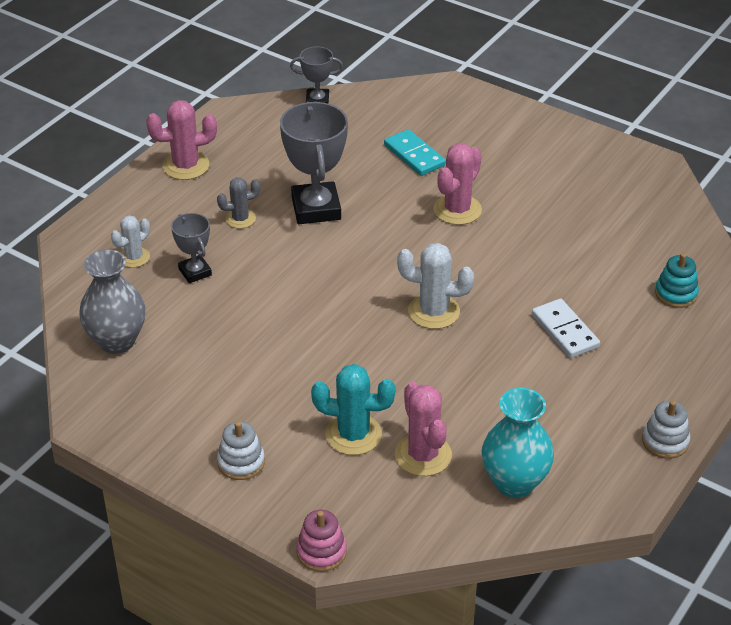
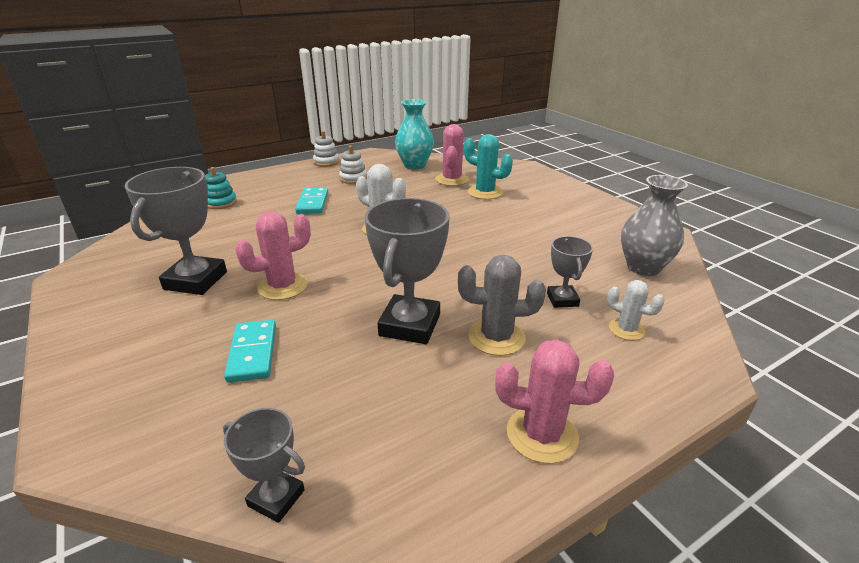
camera: 155 degrees left, 10 degrees down
(134, 257) = (626, 329): white cactus -> white cactus turned 60 degrees clockwise
(240, 219) = (496, 337): grey cactus -> grey cactus, size x1.59
(241, 462) = (559, 196): white stacking toy -> white stacking toy (353, 178)
(321, 552) = (528, 165): pink stacking toy -> none
(541, 192) = (195, 280): none -> grey trophy
(565, 331) = (312, 203): white domino -> turquoise domino

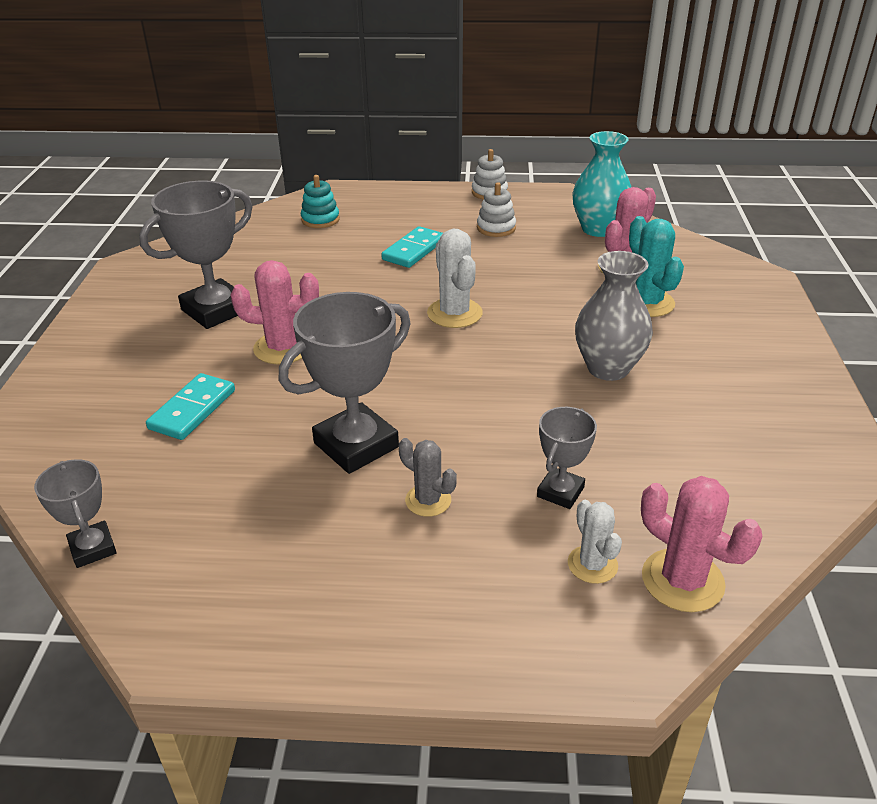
camera: 35 degrees right, 5 degrees up
(496, 337) = (428, 500): grey cactus -> grey cactus, size x0.63
(542, 434) = (352, 620): pink cactus -> pink cactus (682, 580)
(643, 267) = (734, 498): grey vase -> grey vase (608, 368)

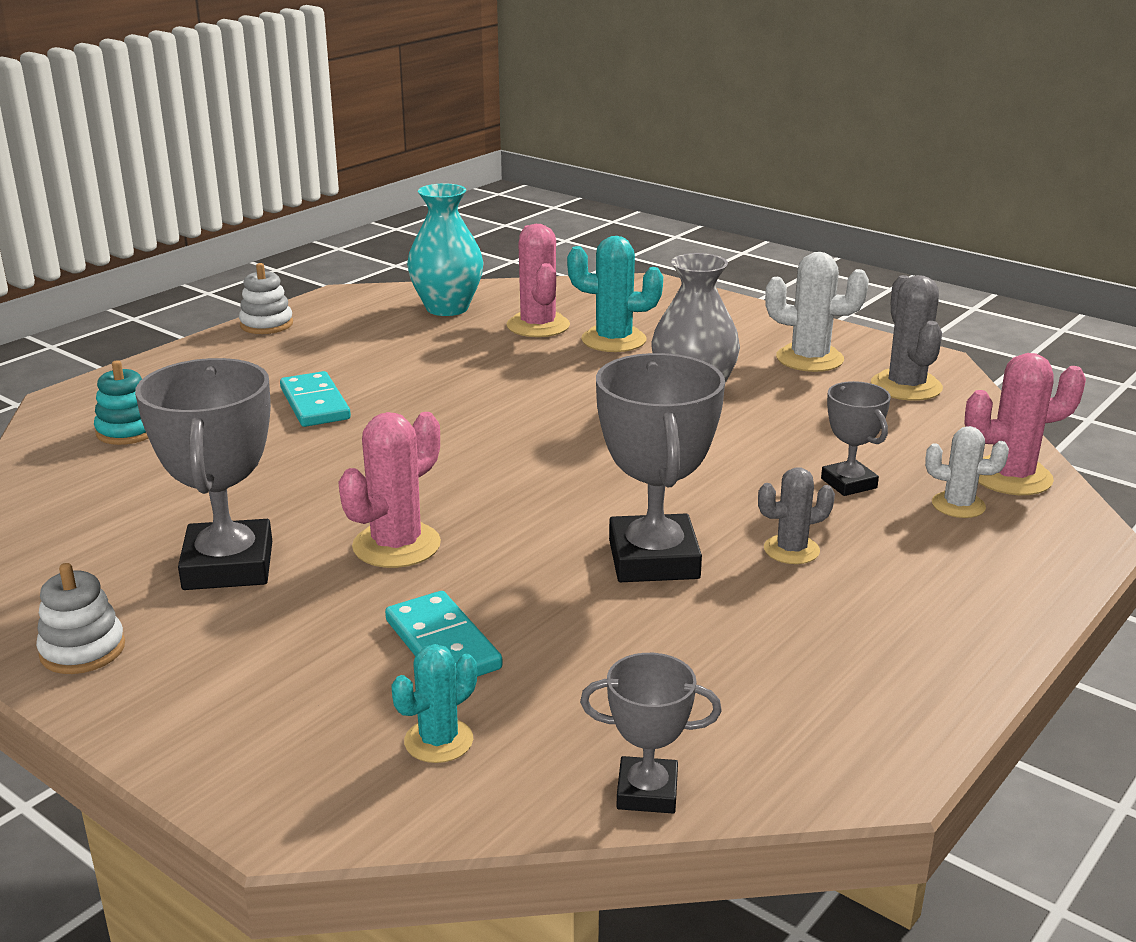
camera: 55 degrees left, 10 degrees down
(98, 450) = (438, 741): none -> turquoise cactus
(454, 313) = (486, 428): white cactus -> white cactus (809, 359)
(496, 228) = (351, 349): white stacking toy -> white stacking toy (82, 650)
(774, 462) = (906, 386): none -> grey cactus

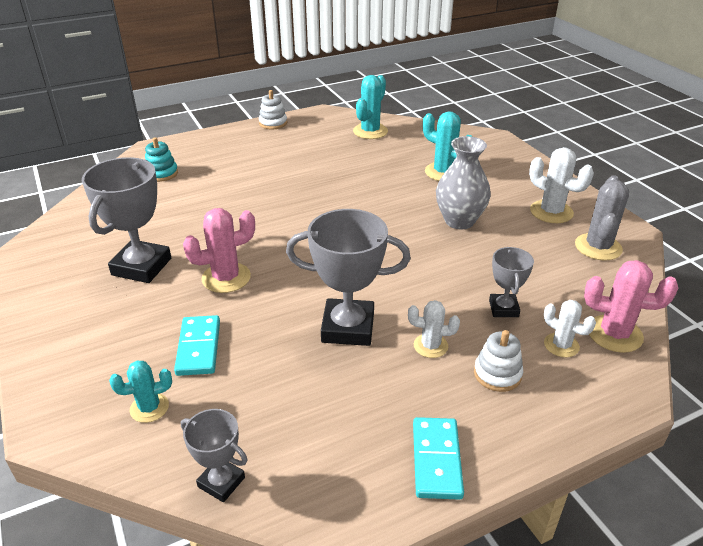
camera: 25 degrees right, 10 degrees up
(82, 650) = (45, 296): white stacking toy -> white stacking toy (497, 374)
(314, 404) = (257, 178): turquoise domino -> turquoise domino (436, 460)
(447, 308) = (370, 131): turquoise vase -> turquoise cactus
(538, 326) = (409, 153): pink cactus -> none
(653, 559) = (348, 328): grey trophy -> grey trophy turned 75 degrees clockwise
(791, 550) = (430, 346): grey cactus -> white cactus

